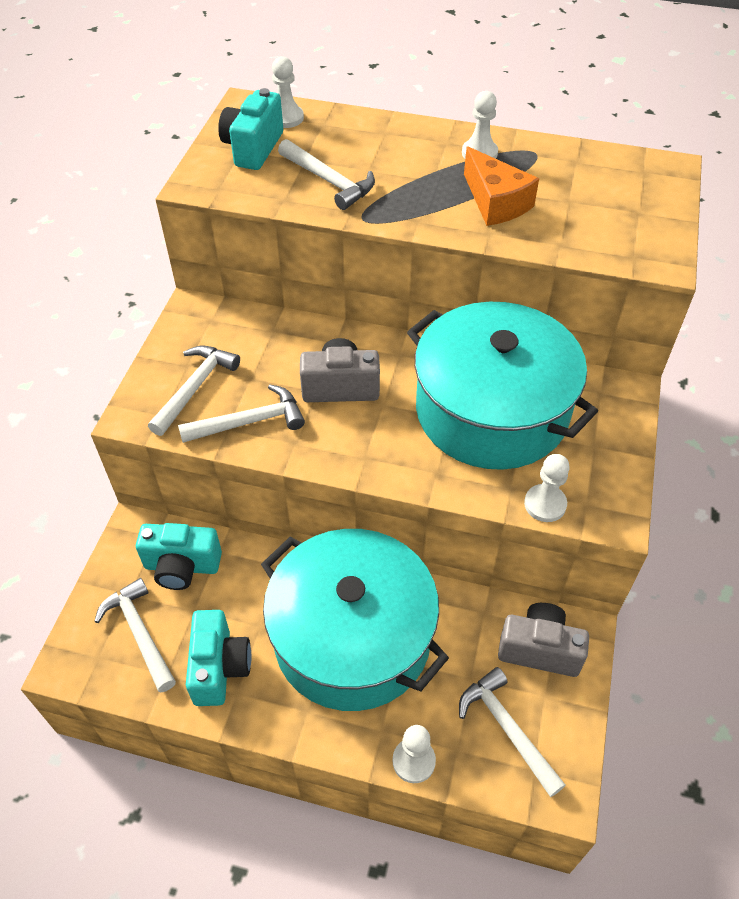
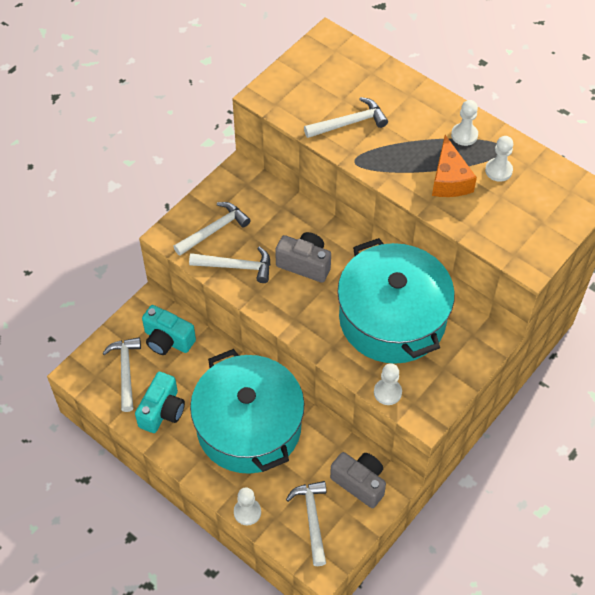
camera: 25 degrees right, 5 degrees up
(253, 148) = (313, 78): turquoise camera -> none
(286, 118) = (349, 59): white pawn -> white pawn (498, 170)
(329, 181) = (349, 123): white hammer -> white hammer turned 90 degrees counterclockwise

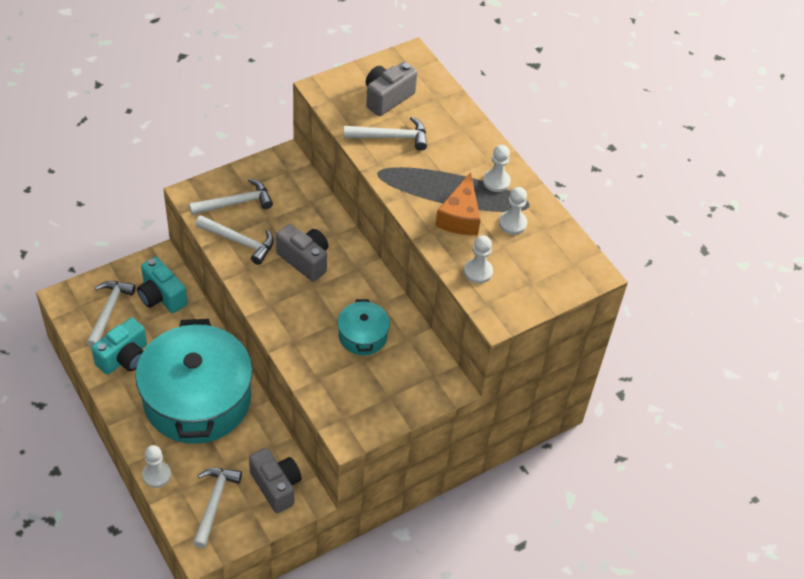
camera: 15 degrees right, 5 degrees down
(326, 85) = (387, 98): none -> grey camera
(387, 392) = (323, 400): white pawn -> white pawn (478, 272)
(392, 318) = (362, 336): turquoise pot -> turquoise pot, size x0.45

